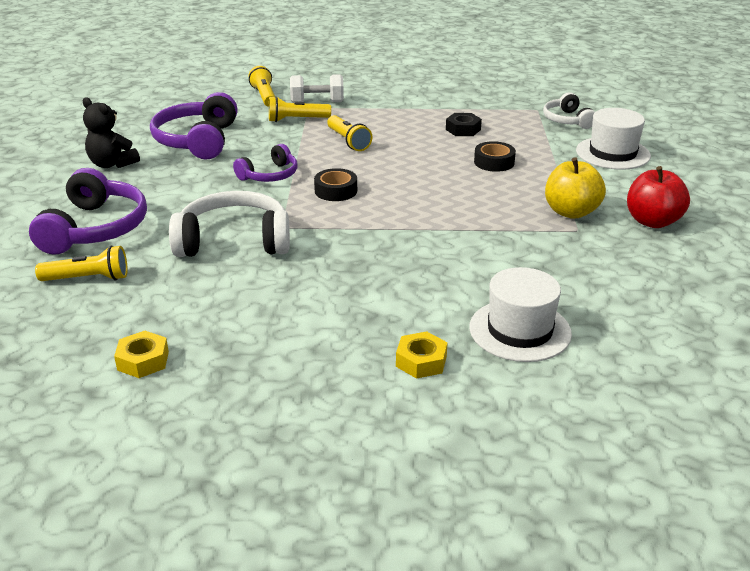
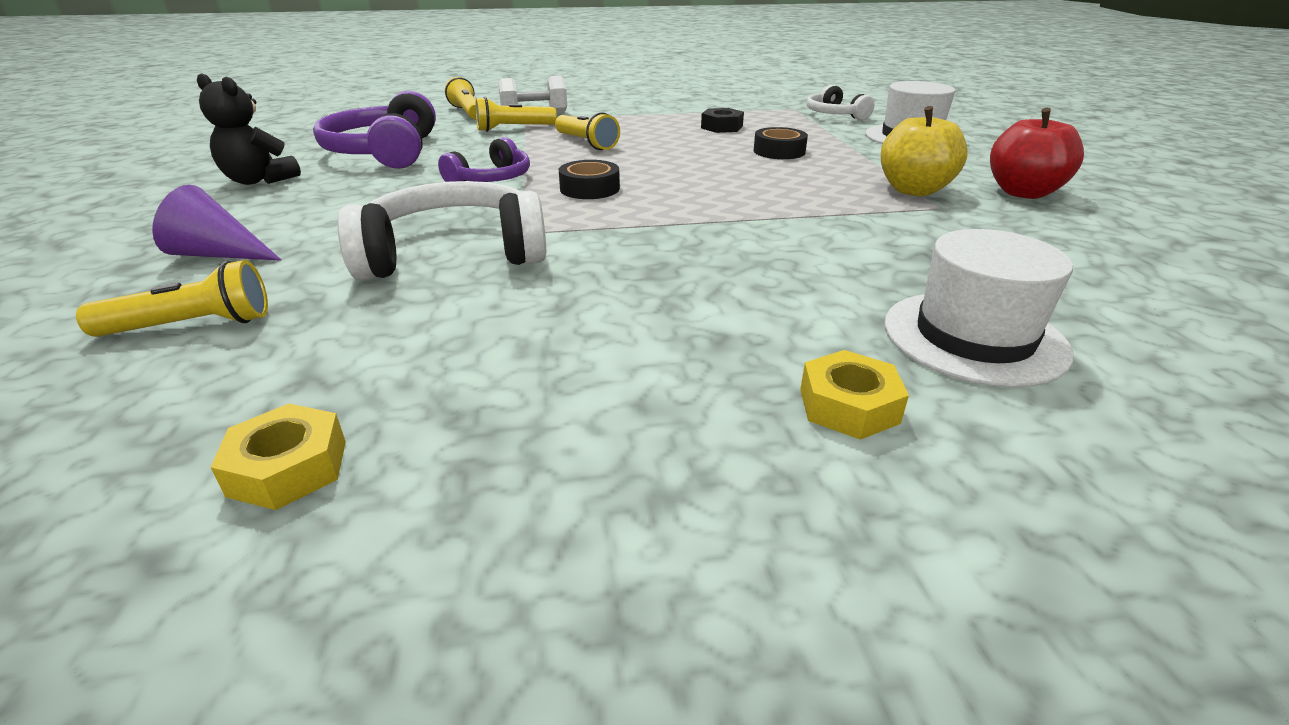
camera: 10 degrees left, 0 degrees up
(95, 228) = (219, 254): purple headphones -> purple cone

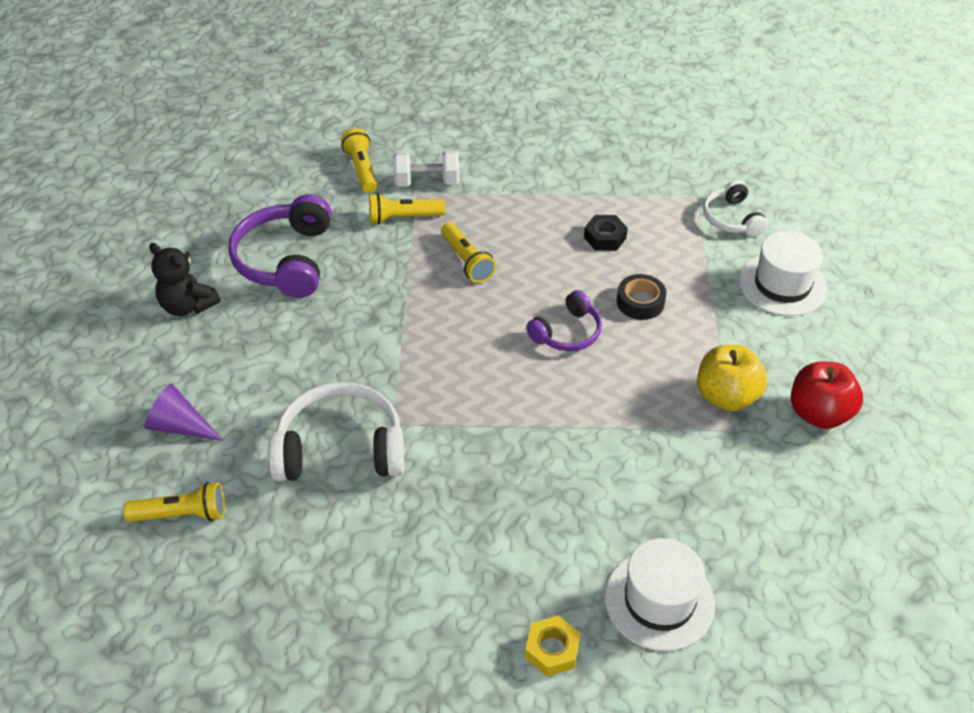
camera: 10 degrees right, 15 degrees up
(288, 468) = (255, 649): yellow nut -> none
(491, 179) = (375, 327): purple headphones -> purple headphones (567, 332)
(589, 188) = (454, 356): black tape -> none

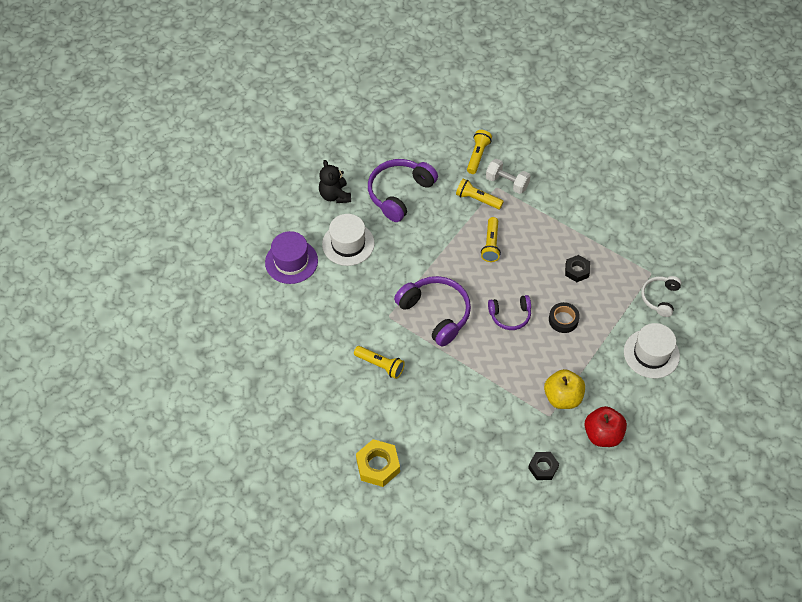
camera: 35 degrees right, 10 degrees up
(180, 426) = (291, 261): purple cone -> purple hat
(181, 514) = (265, 307): yellow flashlight -> yellow flashlight (380, 365)
(340, 448) = (354, 315): white headphones -> none
(461, 383) = (435, 313): none -> purple headphones
(552, 650) = (378, 466): yellow nut -> yellow nut, size x1.53
(659, 600) = (442, 474): white hat -> white hat (348, 244)
(786, 503) = (543, 467): none -> black nut

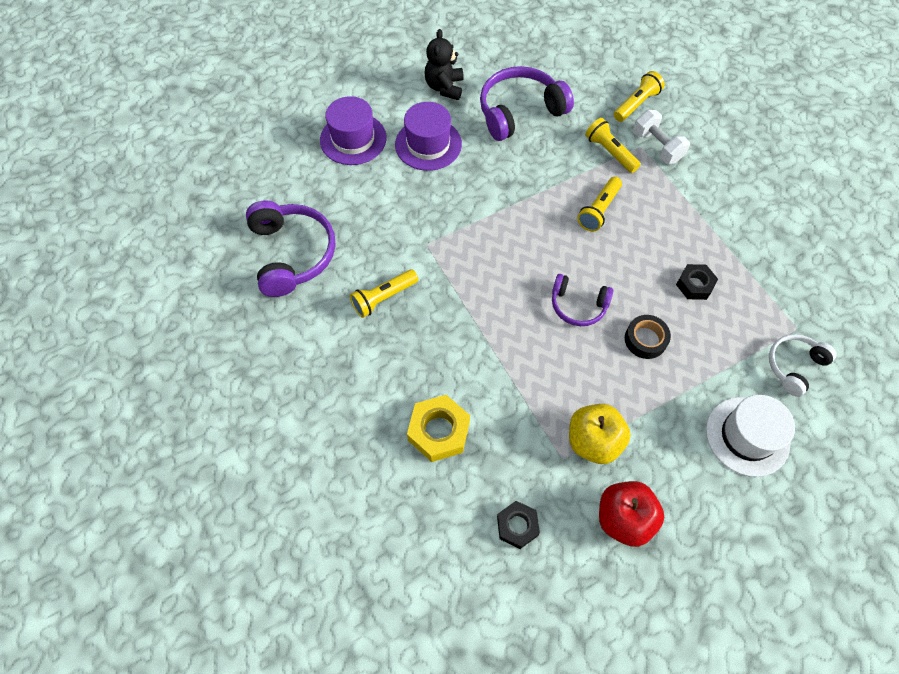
camera: 25 degrees right, 5 degrees up
(348, 244) = (428, 144): white hat -> purple hat
(378, 466) = (308, 422): yellow nut -> yellow nut (439, 431)
(380, 365) = (383, 298): yellow flashlight -> yellow flashlight turned 90 degrees clockwise
(435, 313) = (486, 264): purple headphones -> purple headphones (292, 254)

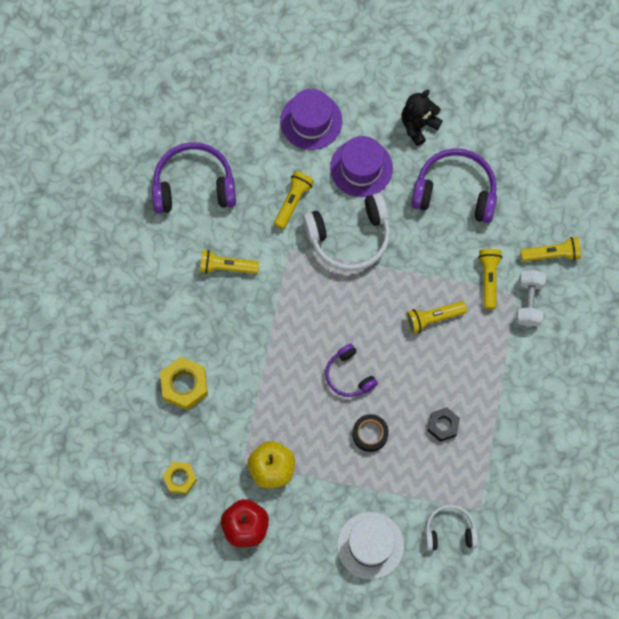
camera: 40 degrees right, 10 degrees up
(292, 254) = (194, 185): purple headphones -> purple headphones turned 120 degrees counterclockwise
(394, 206) = (293, 202): none -> yellow flashlight
(469, 199) = (349, 237): none -> white headphones
(517, 526) = (180, 478): black nut -> yellow nut

